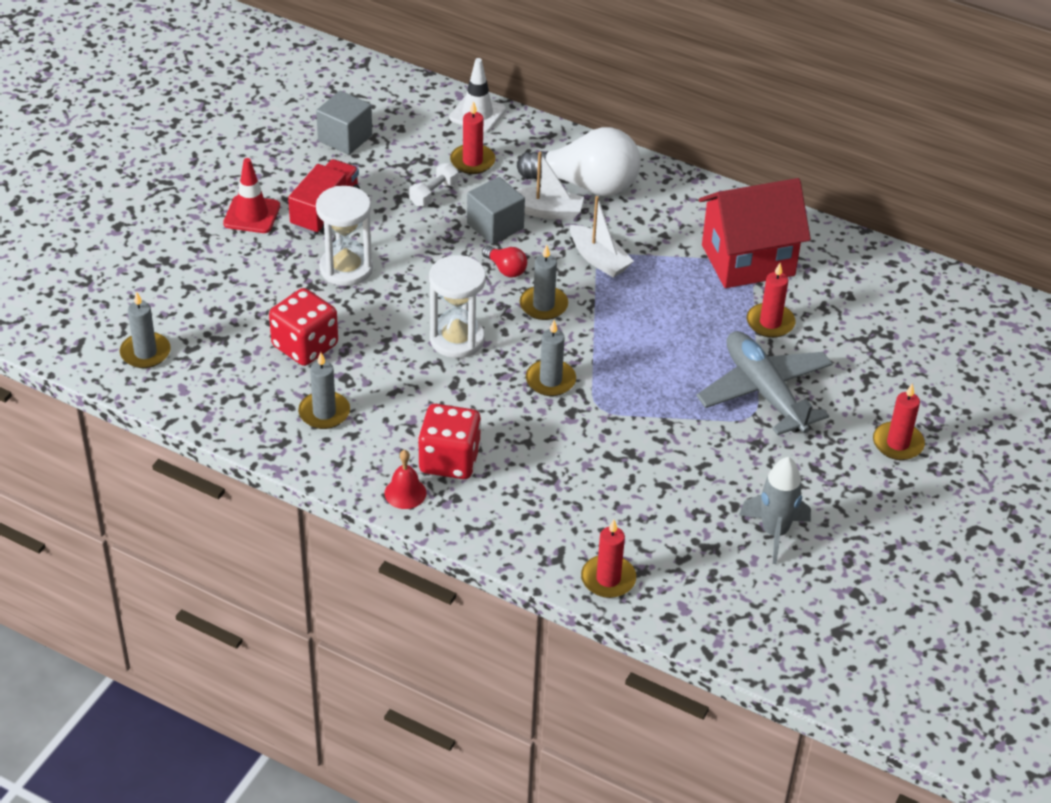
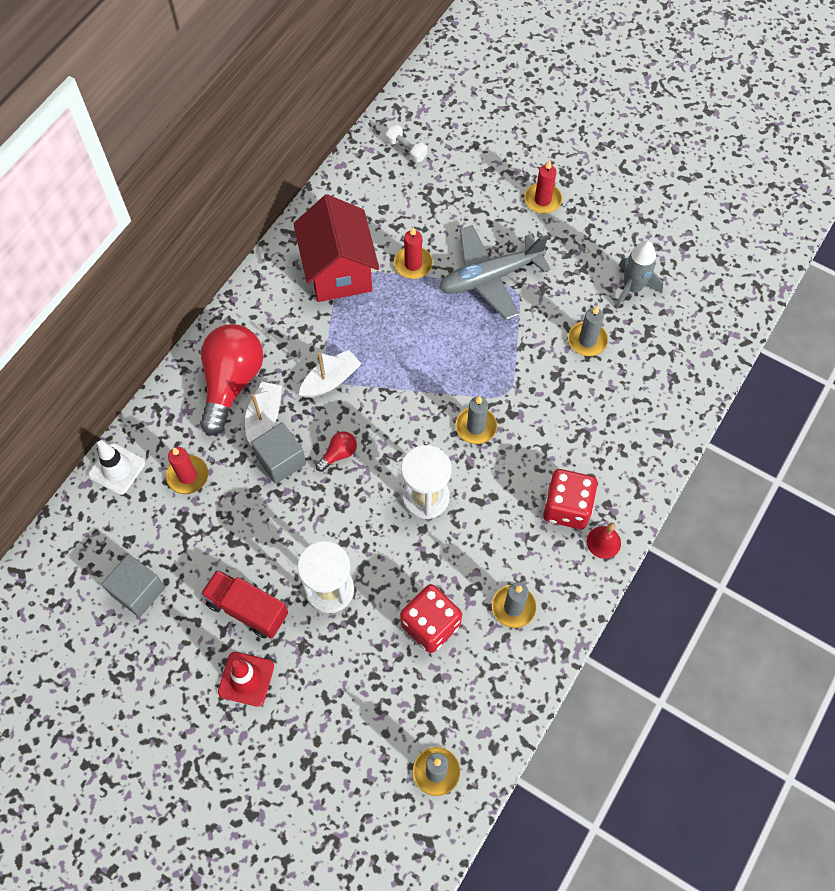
camera: 85 degrees left, 20 degrees up
(433, 194) = (231, 511): white dumbbell -> white dumbbell (406, 150)
(543, 305) = (386, 427): grey candle -> grey candle (587, 340)
(586, 185) = (231, 383): white light bulb -> red light bulb
(608, 579) = (683, 400): red candle -> none

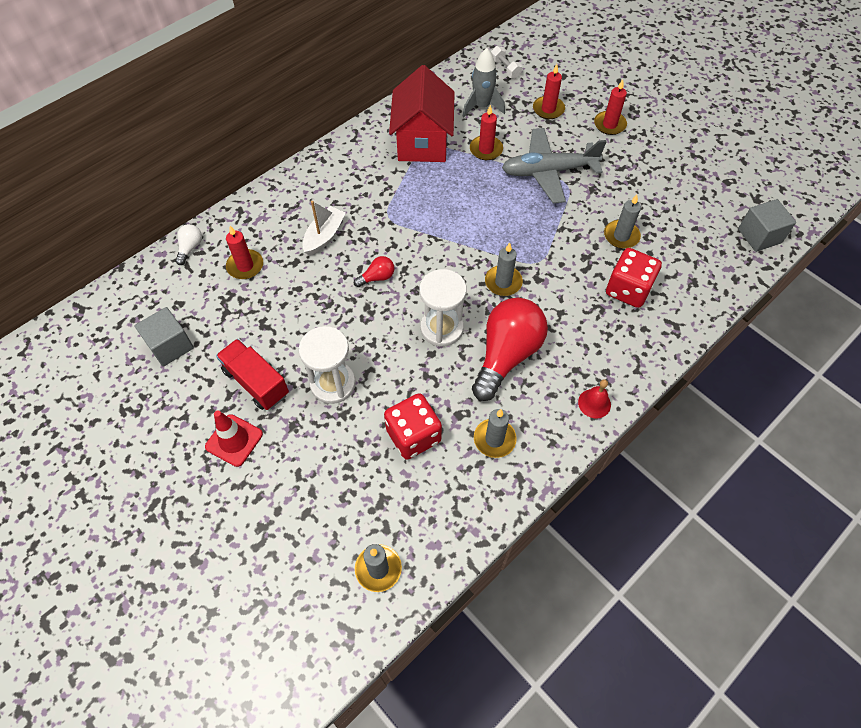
camera: 15 degrees right, 5 degrees down
(117, 469) = (190, 248): white traffic cone -> white light bulb
(231, 383) = (307, 205): red light bulb -> red light bulb (506, 355)
(281, 460) = (326, 271): grey cube -> grey cube (759, 236)
(330, 380) = (389, 220): white boat -> none
(469, 194) = (548, 109): none -> red candle
(567, 507) = (567, 366): red dice -> red dice (628, 290)
(632, 288) = (672, 204): grey rocket -> grey rocket (482, 106)

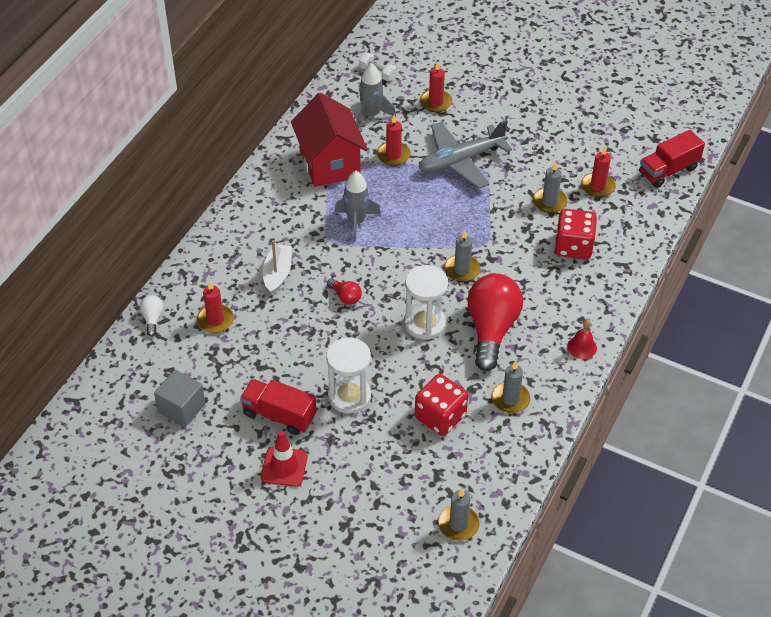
camera: 20 degrees left, 10 degrees down
(377, 277) = (345, 297): red light bulb -> red light bulb turned 90 degrees clockwise
(422, 205) = (356, 222): none -> grey rocket
(609, 124) = (499, 103): red candle -> red candle (597, 186)
(759, 236) = (668, 170): grey cube -> red truck

